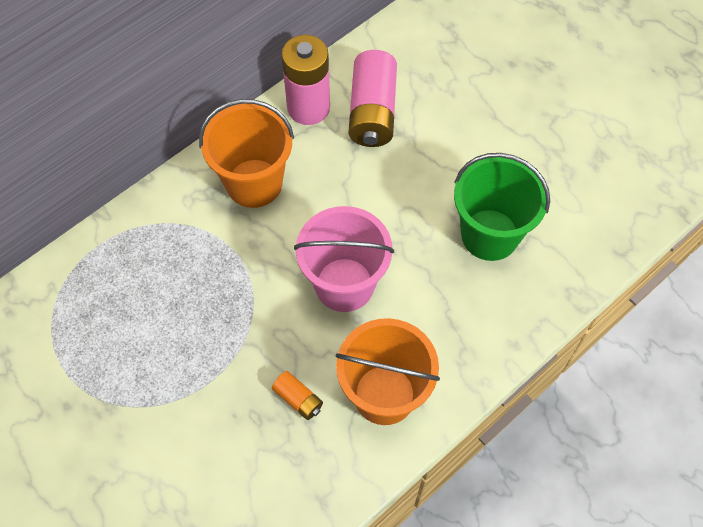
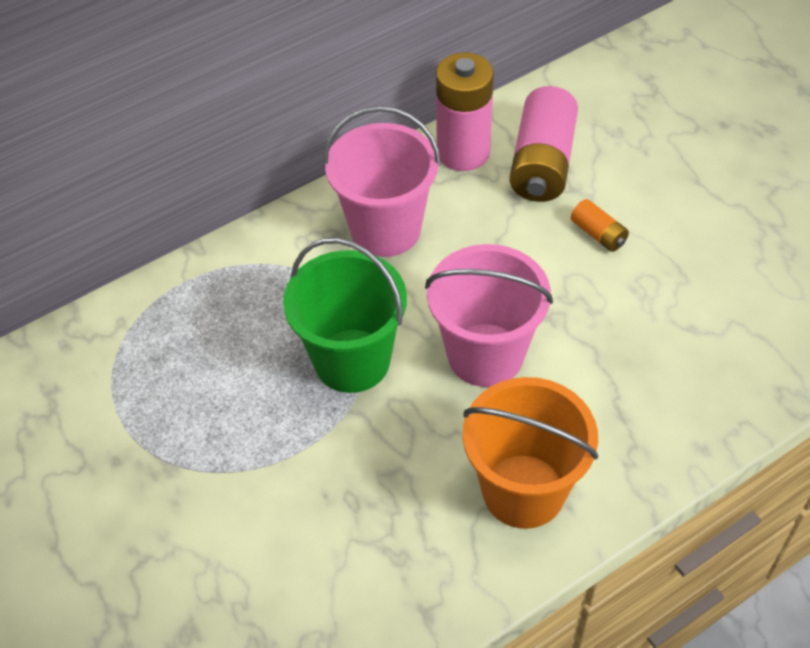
camera: 10 degrees right, 10 degrees down
(254, 183) = (385, 229): orange bucket -> pink bucket
(298, 399) = (410, 484): orange battery -> orange battery (598, 234)
(490, 235) = (680, 314): green bucket -> green bucket (352, 360)

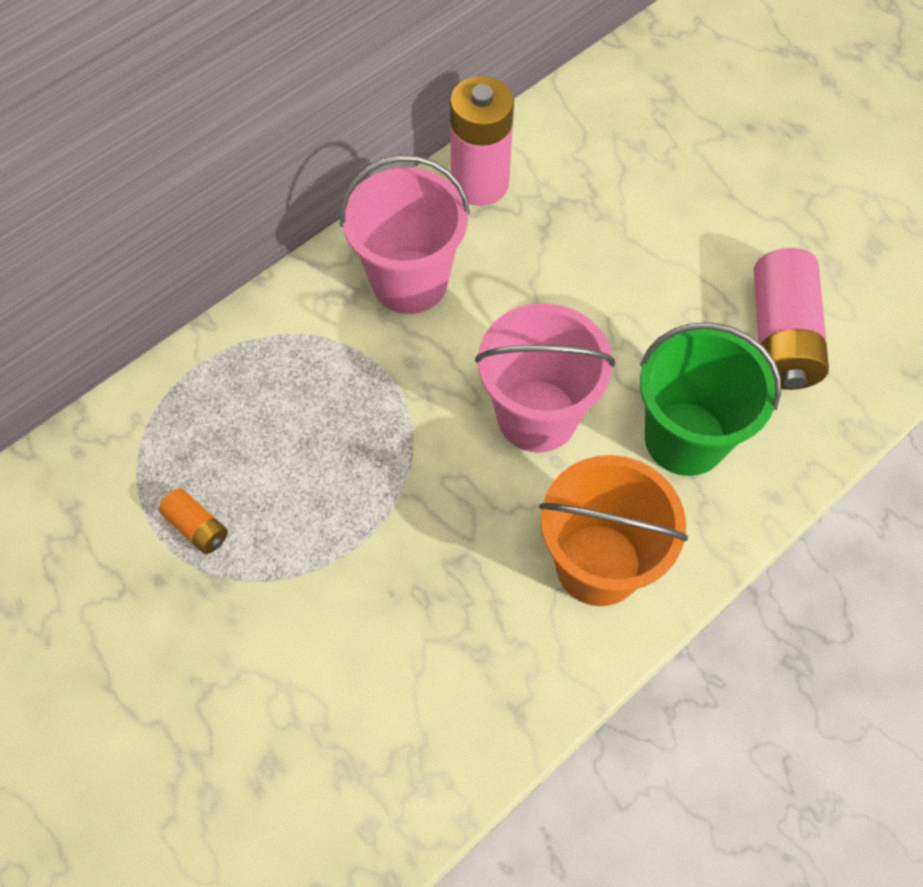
camera: 10 degrees left, 10 degrees up
(352, 360) = (396, 437): green bucket -> green bucket (685, 438)
(542, 163) = (566, 189): pink battery -> pink battery (781, 337)
(598, 234) = (636, 266): orange battery -> orange battery (197, 527)

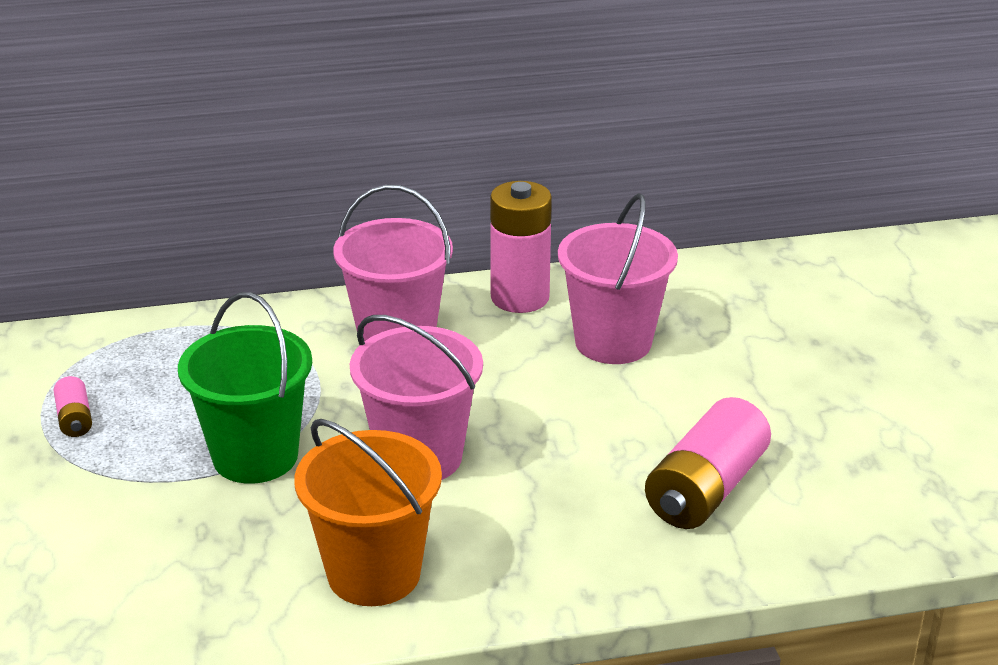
camera: 30 degrees right, 30 degrees down
(197, 527) = (75, 419): orange battery -> pink battery
(595, 202) = (613, 342): none -> pink bucket
(685, 438) = (540, 522): green bucket -> green bucket (255, 456)

